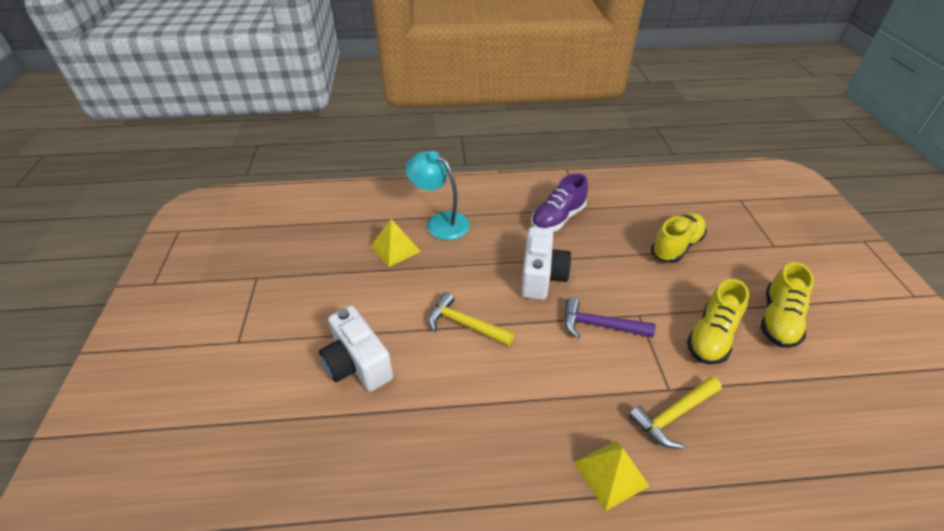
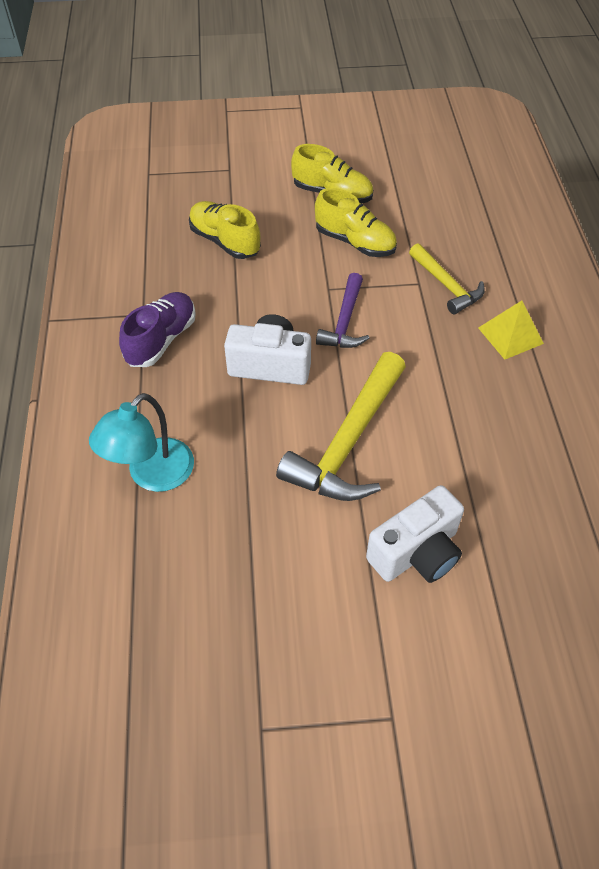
camera: 90 degrees left, 10 degrees up
(395, 248) = (206, 530): yellow pyramid -> none
(464, 324) = (348, 442): yellow hammer -> yellow hammer, size x1.70
(557, 218) = (161, 340): purple shoe -> purple shoe turned 105 degrees counterclockwise

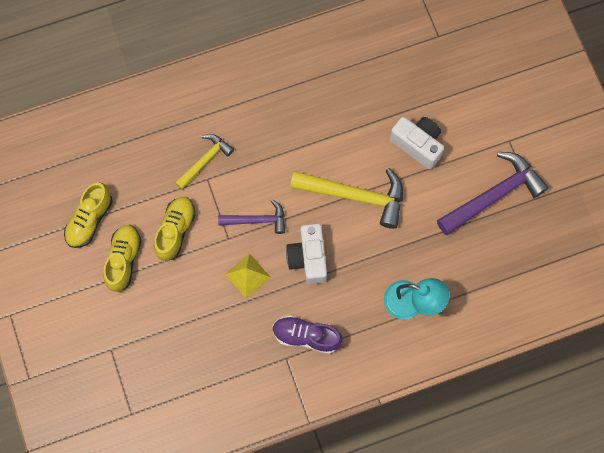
camera: 105 degrees left, 20 degrees up
(225, 241) = (197, 325): yellow shoe -> yellow shoe (90, 220)
(290, 654) = (494, 195): none -> purple hammer
(510, 335) = (242, 114): yellow pyramid -> yellow pyramid (247, 275)

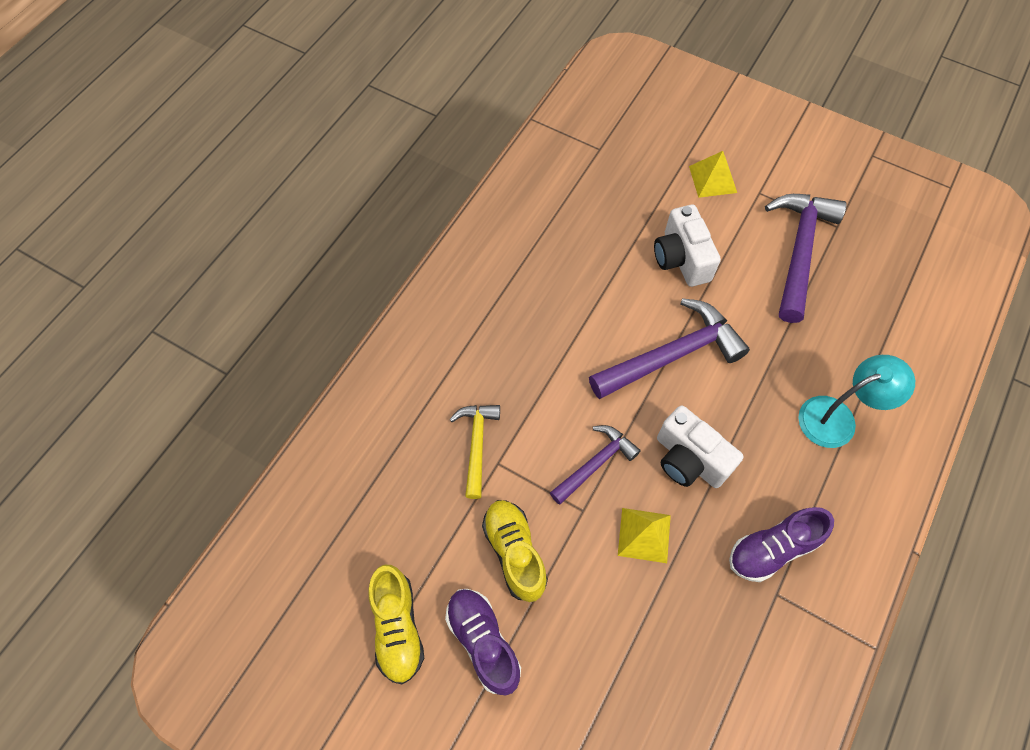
camera: 40 degrees left, 10 degrees down
(123, 260) = (483, 642): yellow shoe -> purple shoe
(355, 196) = (672, 355): yellow hammer -> purple hammer
(417, 144) = (681, 259): white camera -> white camera turned 105 degrees counterclockwise
(489, 110) = (712, 179): none -> yellow pyramid

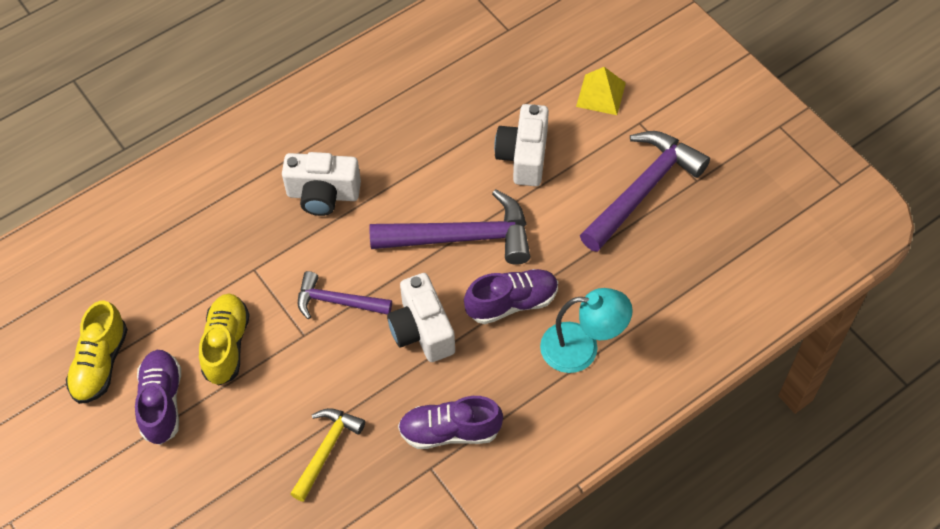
camera: 25 degrees right, 5 degrees down
(476, 444) = (244, 247): yellow hammer -> yellow hammer (326, 449)
(522, 363) = (323, 195): none -> white camera
(595, 463) = (337, 302): purple hammer -> purple hammer turned 150 degrees counterclockwise
(644, 535) = (344, 375): yellow pyramid -> none
(752, 400) = (512, 303): none -> purple shoe

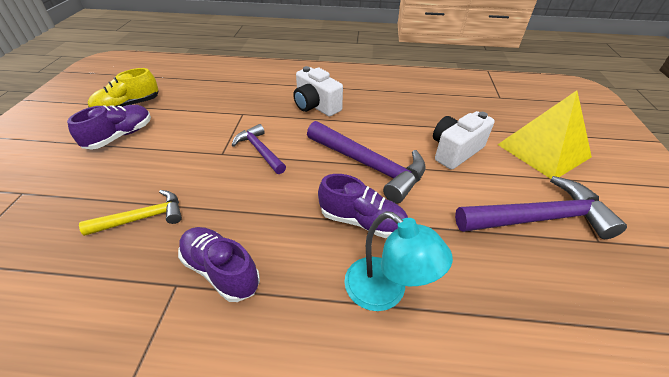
camera: 40 degrees right, 15 degrees down
(226, 345) = (183, 133): yellow shoe -> none
(422, 330) = (285, 195): white camera -> none
(600, 94) = (543, 150): yellow pyramid -> yellow pyramid, size x1.83

